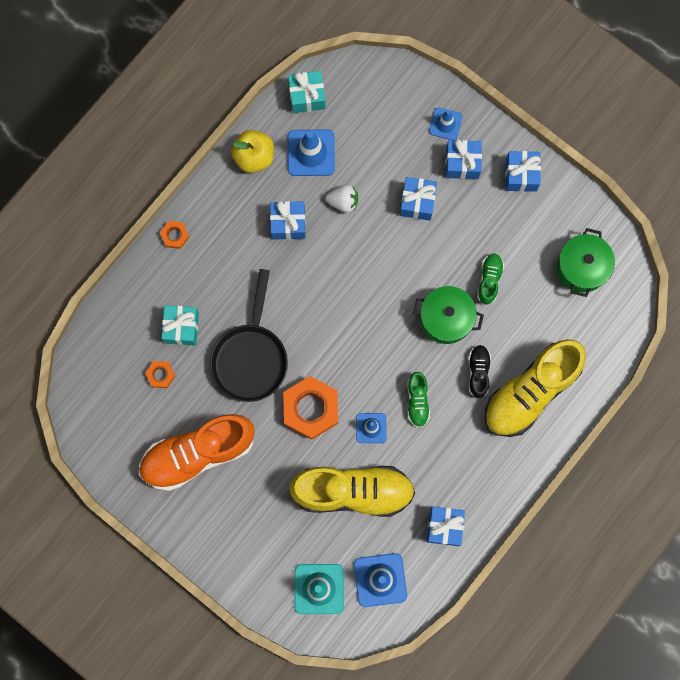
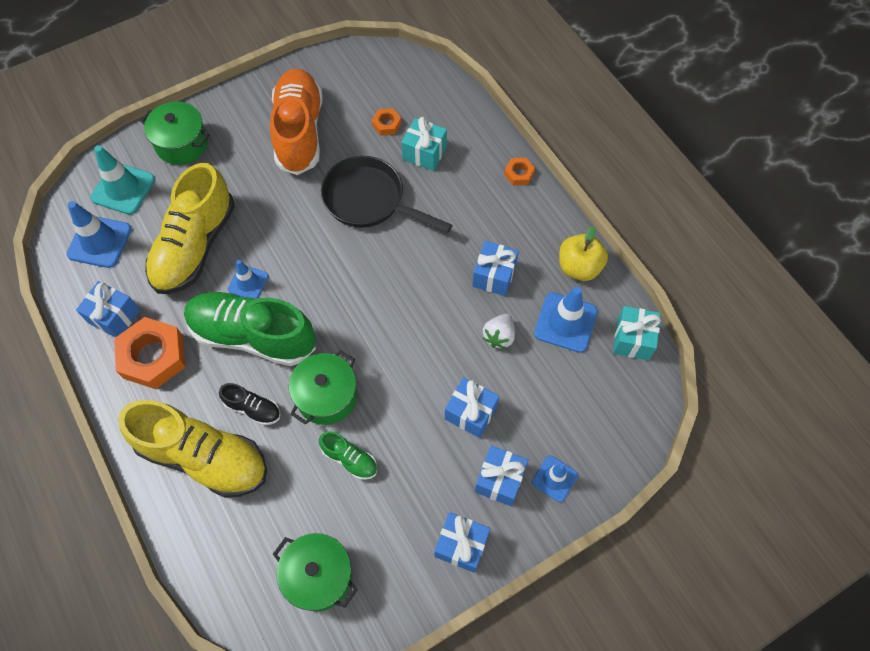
camera: 110 degrees right, 15 degrees down
(250, 559) = (182, 144): none -> green pot
(310, 409) = (294, 235): orange nut -> orange nut (153, 356)
(417, 401) = (253, 336): green shoe -> green shoe, size x2.24
(531, 392) = (204, 457): yellow shoe -> yellow shoe turned 135 degrees clockwise

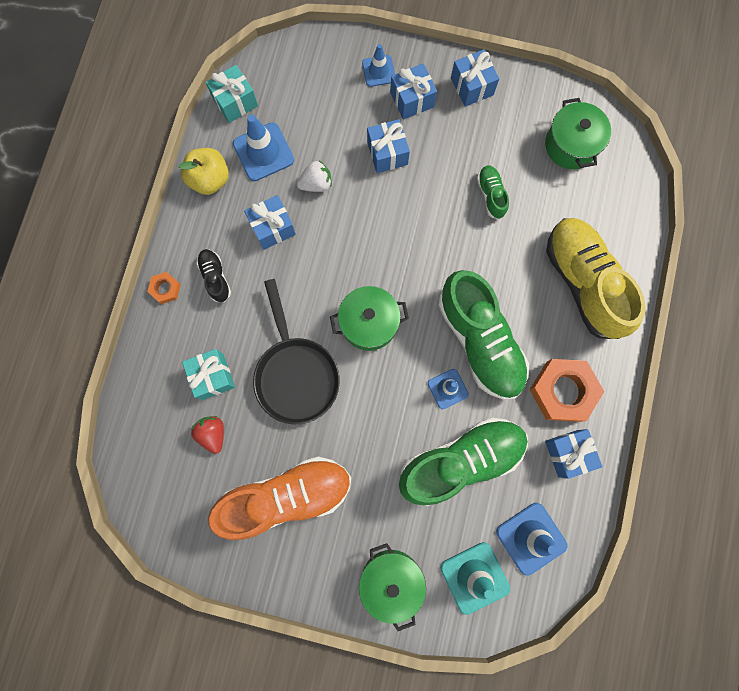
camera: 135 degrees left, 15 degrees up
(195, 246) = (461, 461): yellow shoe -> green shoe
(253, 408) = (524, 286): black shoe -> black shoe (215, 277)
(299, 132) = (287, 496): orange shoe -> orange shoe turned 150 degrees counterclockwise
(326, 396) = (468, 249): green pot -> green pot (369, 323)
(386, 124) = (212, 434): orange nut -> red strawberry

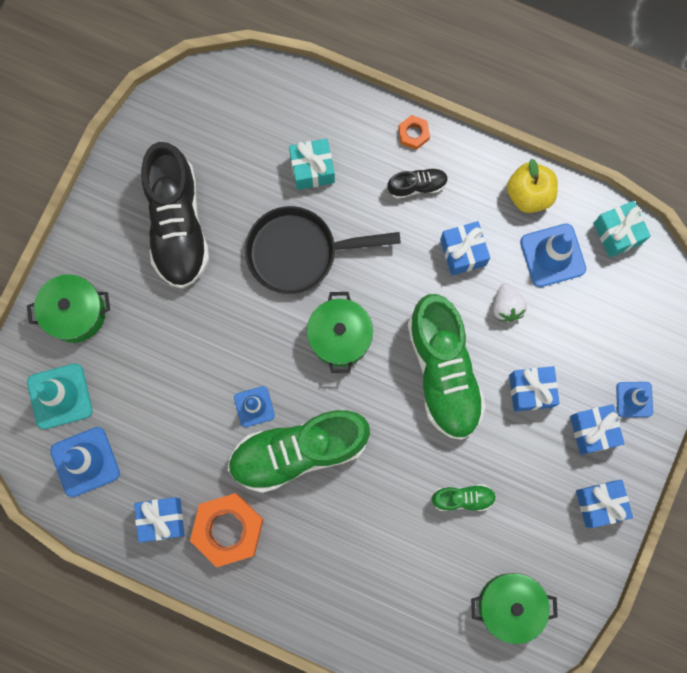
camera: 100 degrees right, 0 degrees up
(212, 434) = (254, 162): red strawberry -> none
(287, 496) = (177, 225): orange shoe -> black shoe
(461, 461) = (177, 405): green shoe -> green shoe (443, 372)
(583, 282) = (343, 581): yellow shoe -> none

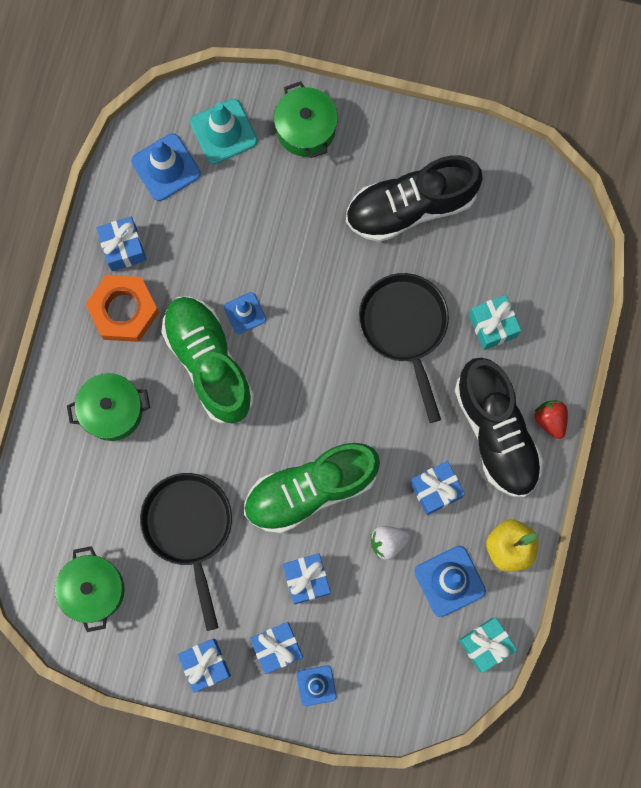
camera: 80 degrees right, 0 degrees up
(340, 337) = (327, 382): green pot -> green pot (112, 411)
(413, 134) = (550, 420): orange nut -> red strawberry
(417, 185) = (496, 433): black shoe -> black shoe, size x2.24
(463, 498) = (189, 528): green shoe -> black pan

